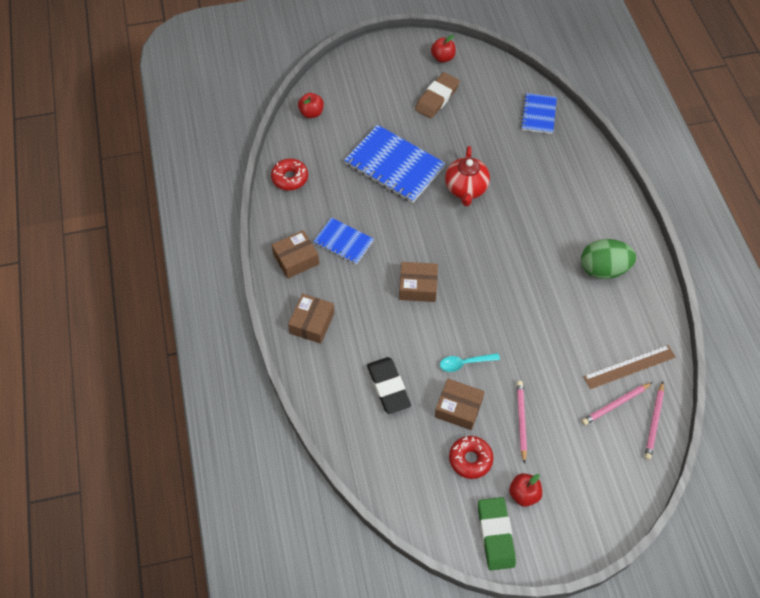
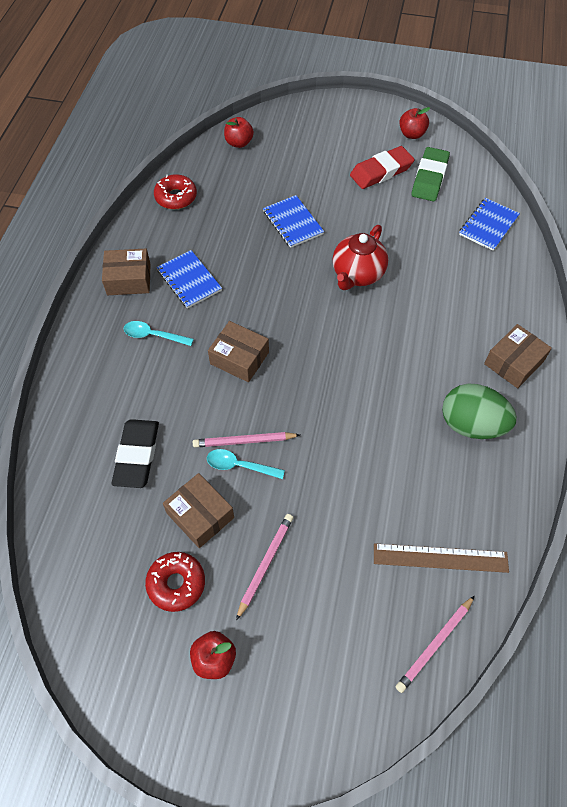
camera: 25 degrees right, 0 degrees up
(312, 323) = (101, 351): brown box -> brown box (514, 363)
(344, 295) = (154, 335): none -> turquoise spoon
(394, 165) = (293, 223): blue notebook -> blue notebook, size x0.57
(437, 98) = (381, 171): brown eraser -> red eraser
(495, 535) = (148, 694): green eraser -> green eraser (429, 178)
(615, 404) = (395, 598): pink pencil -> pink pencil (244, 441)

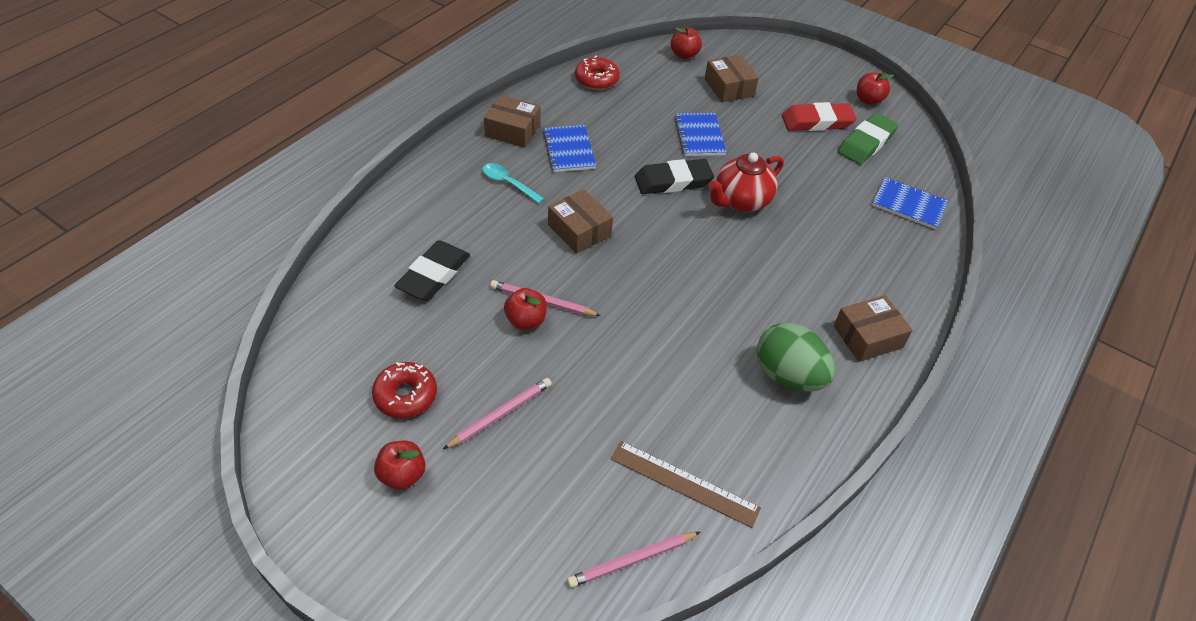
camera: 20 degrees right, 10 degrees down
(200, 515) = (463, 347): brown box -> brown box (729, 87)
(240, 466) = (526, 320): turquoise spoon -> red apple
(293, 277) = (673, 181): none -> black eraser
(488, 225) = (908, 205): blue notebook -> blue notebook turned 60 degrees clockwise

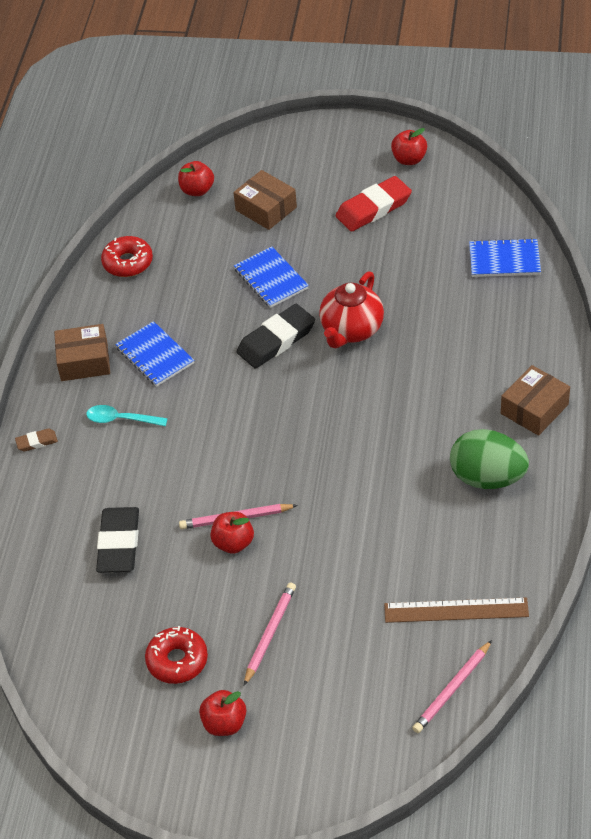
camera: 20 degrees left, 0 degrees up
(432, 170) = (37, 442): none -> brown eraser
(579, 230) = (222, 434): brown box -> none
(866, 143) = (432, 210): green eraser -> none

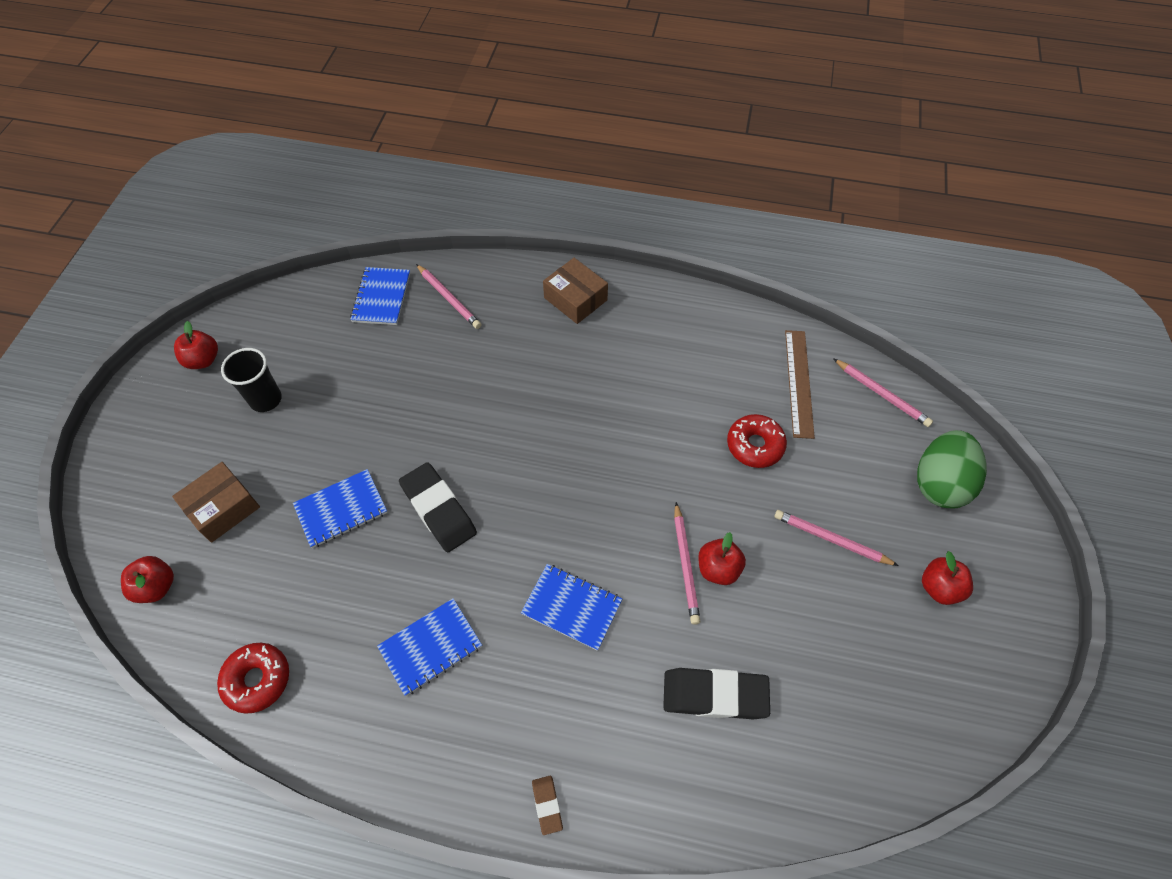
camera: 90 degrees left, 10 degrees up
(84, 361) = (419, 740): brown box -> none
(121, 419) = (526, 690): turquoise spoon -> none
(177, 660) = (869, 632): red donut -> red donut (755, 445)
(191, 441) = (571, 607): none -> blue notebook
(351, 330) = (441, 435): red teapot -> none
(373, 208) = (266, 399): red eraser -> black cup
(487, 478) = (652, 343): green egg -> green egg (939, 483)
(513, 309) = (449, 298): none -> pink pencil

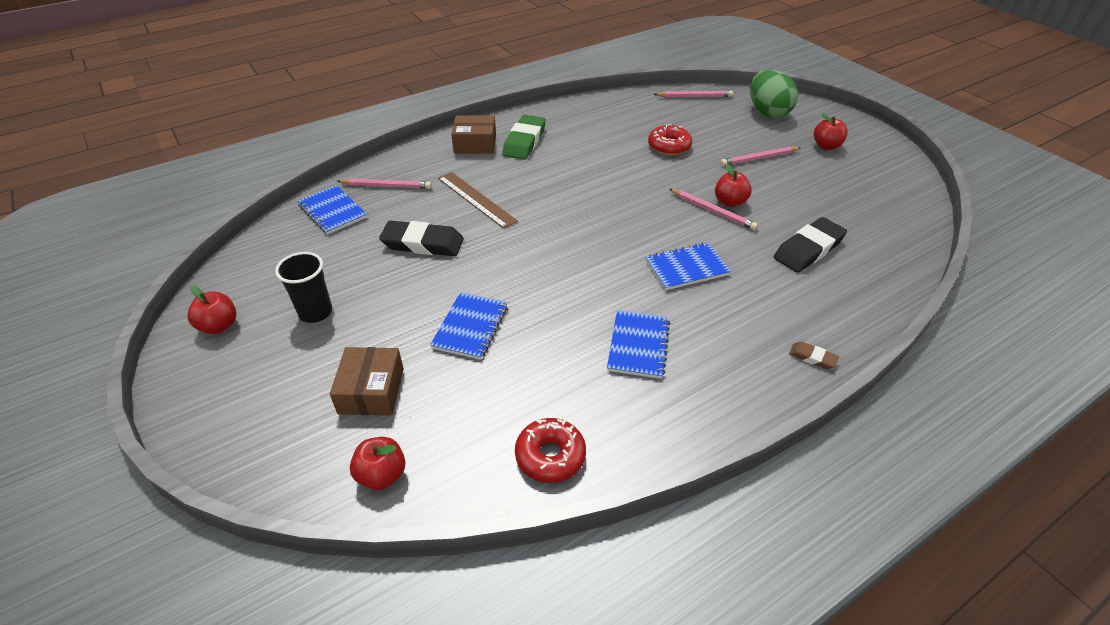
camera: 45 degrees left, 15 degrees down
(438, 510) = (539, 282): black eraser -> black eraser (423, 243)
(622, 329) = (524, 141): none -> green eraser
(799, 382) = (651, 112): brown ruler -> brown ruler (476, 199)

